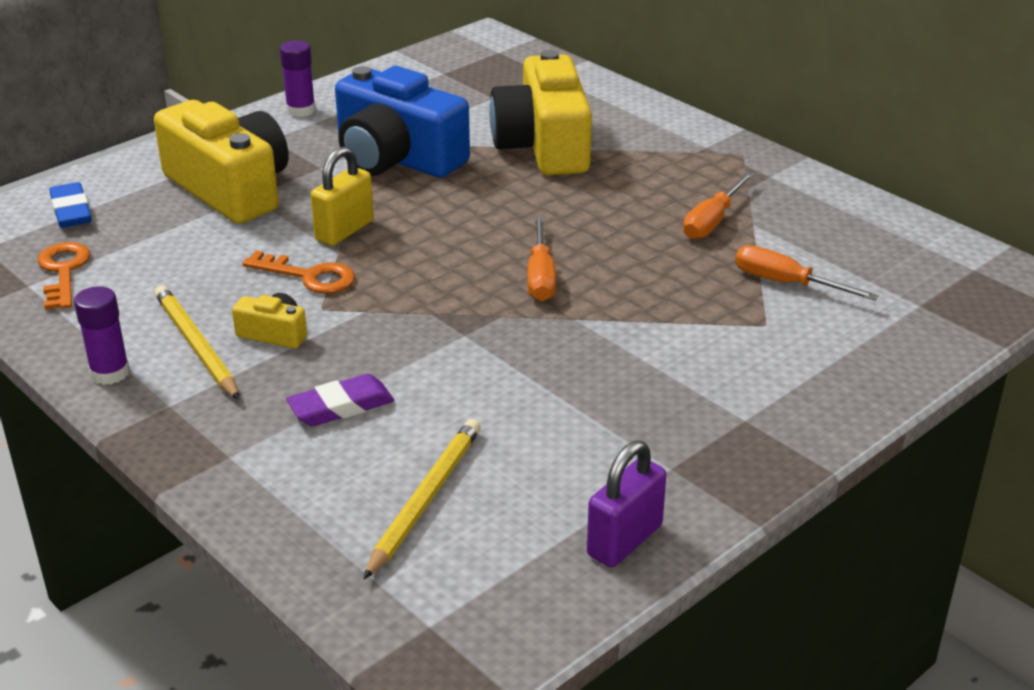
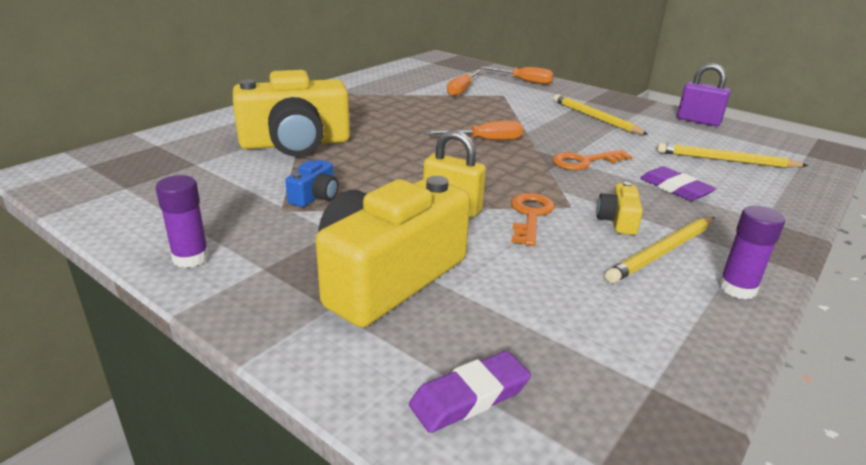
camera: 100 degrees left, 5 degrees down
(63, 271) = (608, 363): orange key -> orange key (584, 162)
(71, 211) = (470, 397): blue eraser -> purple eraser
(396, 158) = (315, 196): blue camera -> blue camera, size x0.42
(641, 405) = (595, 118): none -> yellow pencil
(712, 221) = (400, 102): orange screwdriver -> orange screwdriver (524, 81)

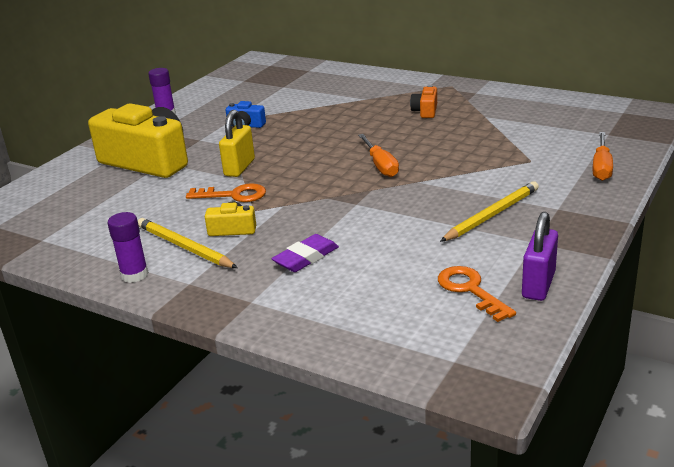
camera: 85 degrees right, 0 degrees up
(295, 143) = (332, 103): yellow camera -> none
(367, 110) = (425, 111): none -> orange camera
(462, 90) = (527, 139): orange screwdriver -> none
(470, 397) = (45, 194): purple eraser -> none
(584, 162) = (352, 212): orange key -> orange key (470, 290)
(726, 160) = (398, 294): yellow pencil -> none

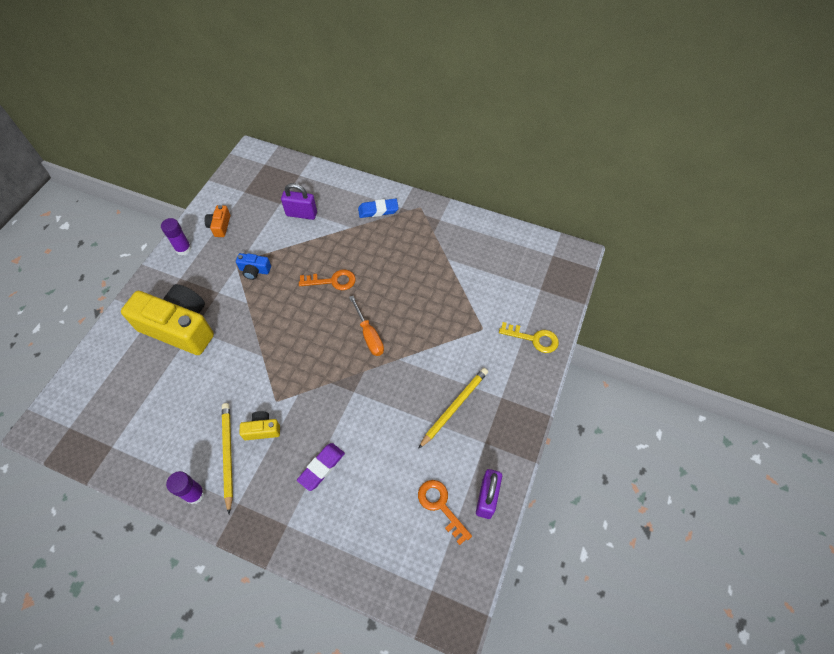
camera: 10 degrees left, 30 degrees up
(185, 247) = (228, 455): yellow pencil -> yellow pencil turned 45 degrees clockwise
(234, 195) = (257, 380): orange key -> orange key (332, 281)
(239, 168) = (257, 338): yellow padlock -> none
(307, 92) = (301, 214): none -> purple padlock
(400, 88) = (378, 210): none -> blue eraser
(425, 111) = (400, 249): orange camera -> orange camera (220, 226)
(601, 167) = (534, 339): orange screwdriver -> yellow key

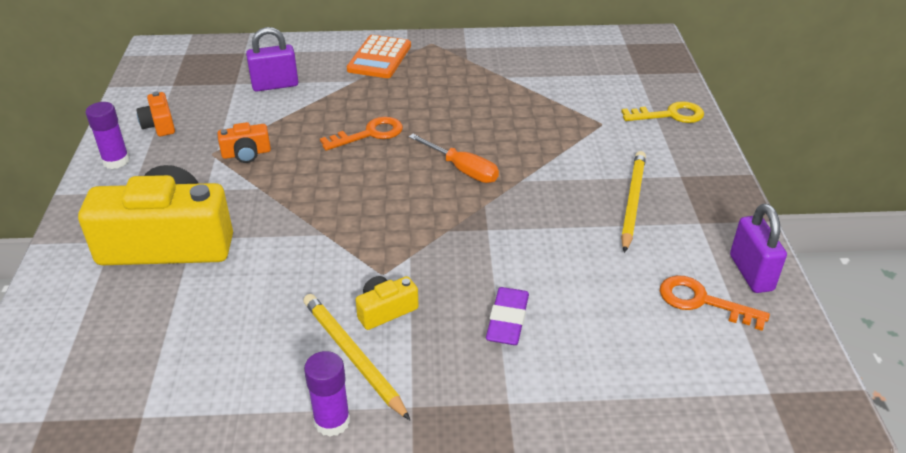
camera: 25 degrees left, 20 degrees down
(254, 270) = (246, 153): blue camera -> orange camera
(378, 210) = (379, 58): blue eraser -> orange calculator

